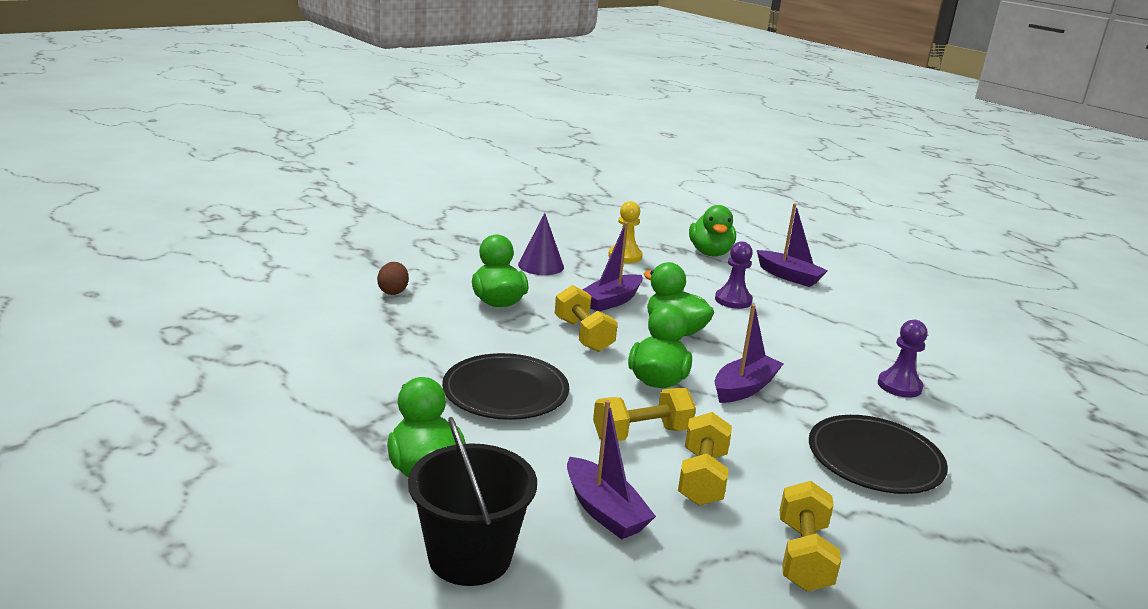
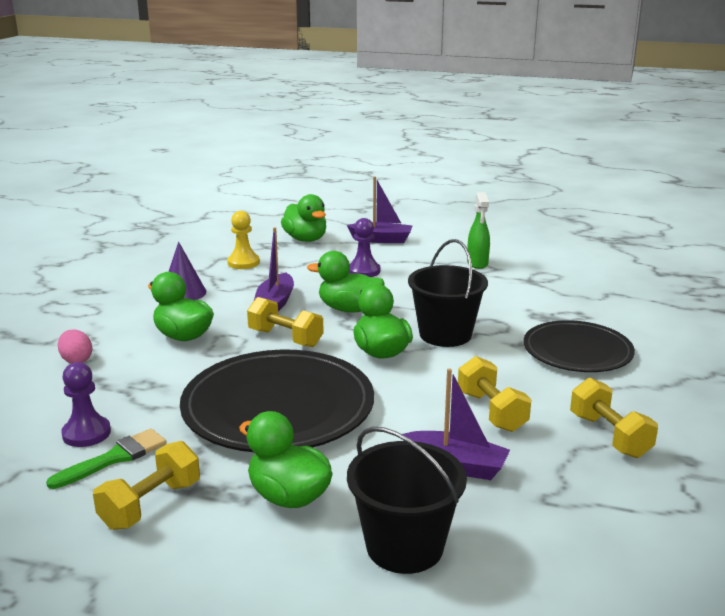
camera: 30 degrees left, 0 degrees up
(332, 379) = (115, 458): none -> green brush
(393, 291) = (76, 360): brown egg -> pink egg
(505, 392) = (278, 407): black plate -> black plate, size x1.58
(641, 434) = (416, 397): yellow dumbbell -> yellow dumbbell (151, 505)
(744, 388) = (445, 334): purple boat -> black bucket
(868, 332) = (477, 263): none -> green spray bottle
(899, 386) = (537, 295): purple pawn -> purple pawn (86, 433)

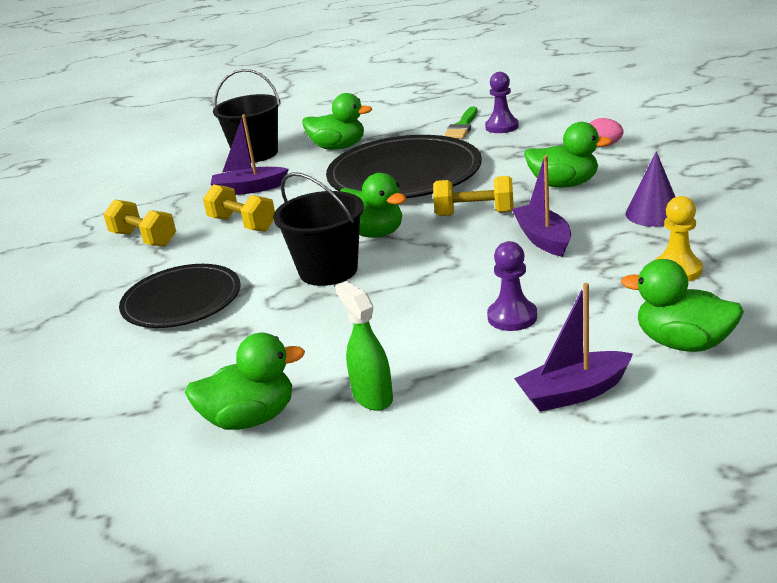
camera: 155 degrees right, 5 degrees up
(151, 505) = (408, 123): yellow dumbbell -> none
(349, 309) = (457, 260): green duck -> green duck (250, 418)

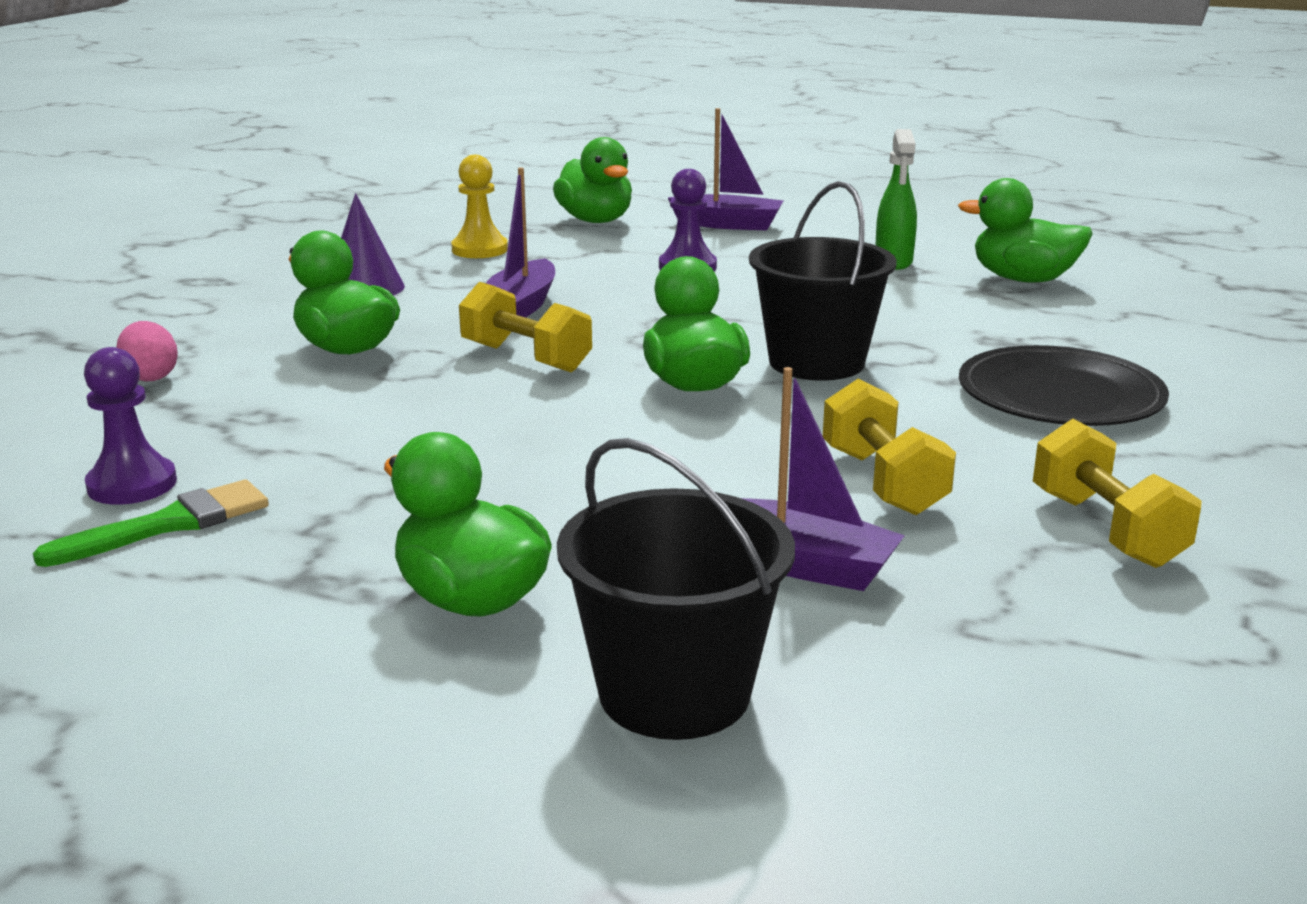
camera: 150 degrees left, 5 degrees down
(404, 174) = (487, 459): black plate -> none

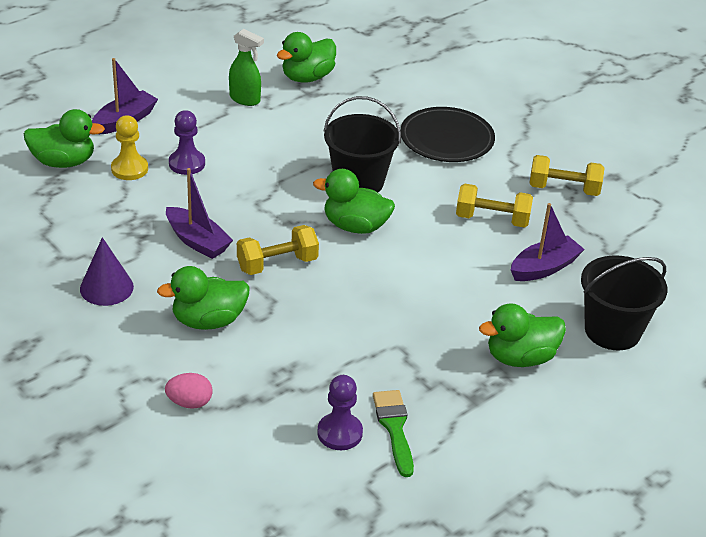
camera: 65 degrees left, 15 degrees up
(479, 250) = (75, 223): yellow pawn -> yellow pawn (129, 169)

